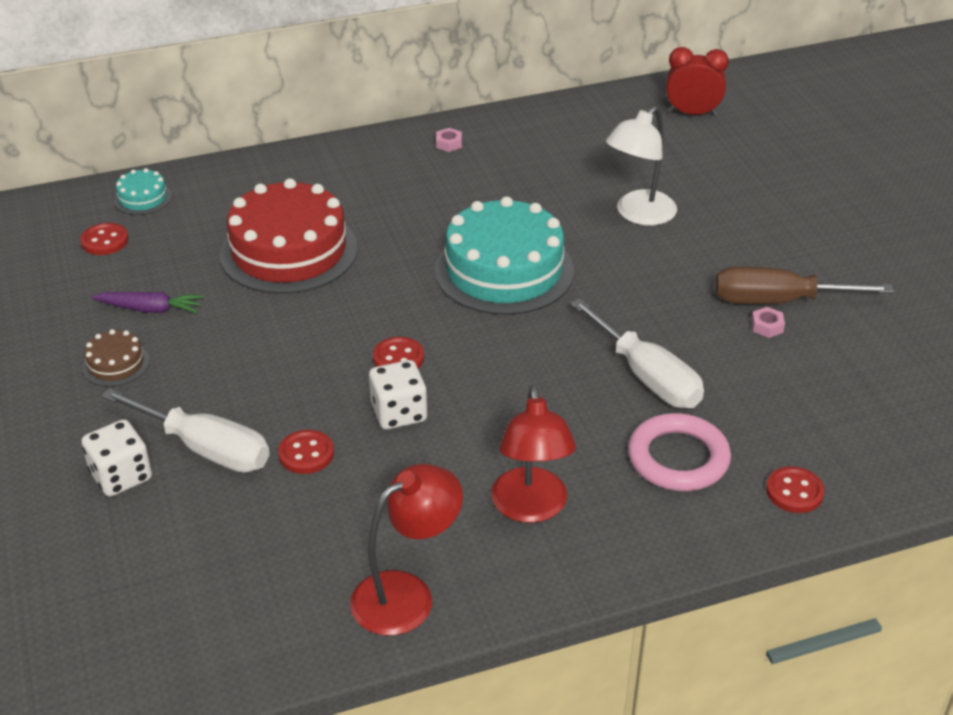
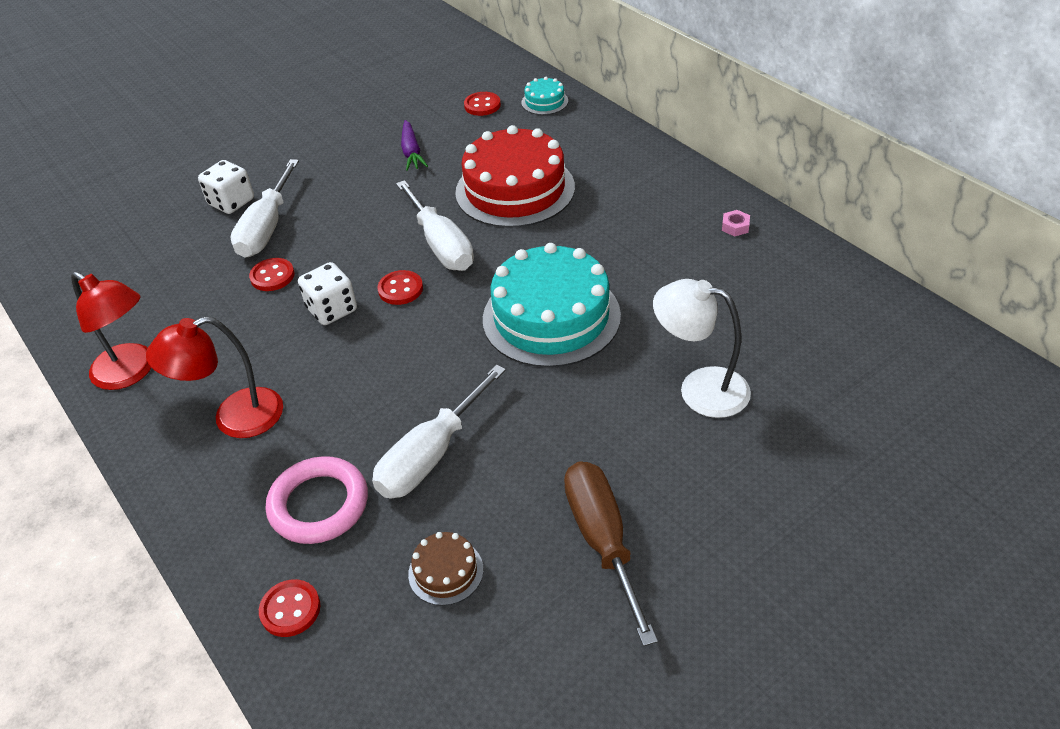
camera: 75 degrees right, 5 degrees up
(116, 364) = (345, 159): brown cake -> brown cake (446, 571)
(344, 317) = (441, 245): none -> white screwdriver
(692, 113) = (941, 388): red clock -> none
(767, 326) = (552, 538): pink nut -> none

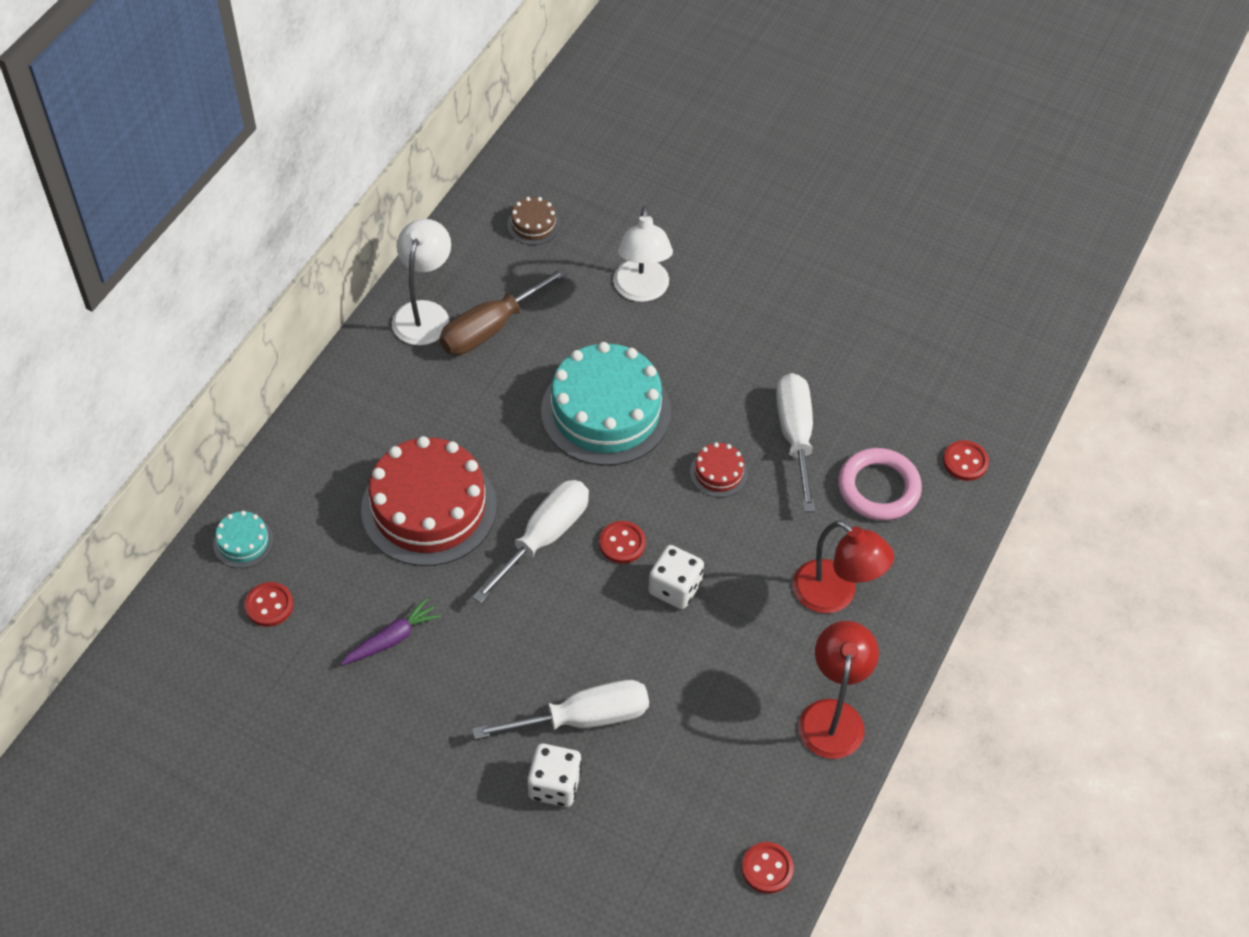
camera: 120 degrees left, 10 degrees up
(272, 276) = (654, 668): red button -> red button (767, 868)
(428, 377) = (718, 473): none -> red cake
(431, 455) = (795, 436): white screwdriver -> white screwdriver turned 105 degrees counterclockwise
(446, 571) = (884, 386): brown cake -> brown cake (533, 225)
(602, 540) = (810, 309): brown screwdriver -> brown screwdriver (490, 328)
(735, 227) = (424, 313): pink nut -> white lamp

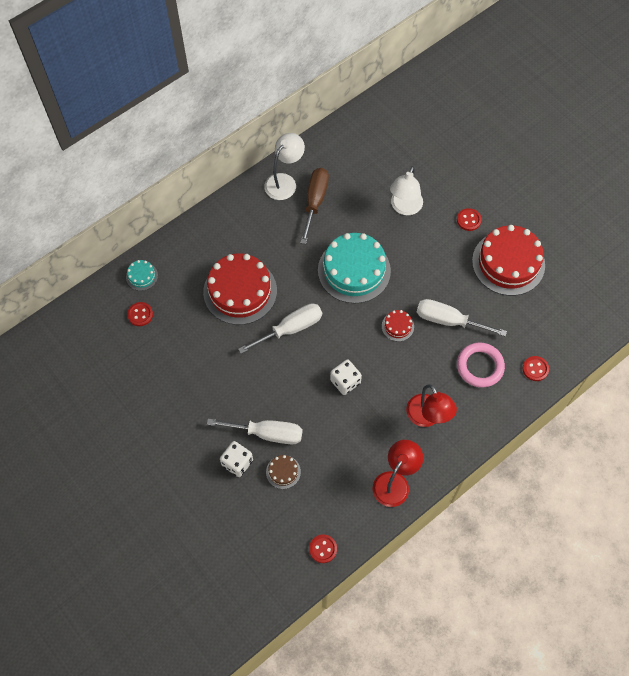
camera: 25 degrees right, 10 degrees up
(392, 639) = (192, 355): purple carrot -> none
(490, 328) = (315, 202): brown screwdriver -> brown screwdriver turned 120 degrees clockwise
(533, 225) = (364, 150): brown cake -> brown cake (283, 472)
(622, 543) = (329, 347): red button -> red button (468, 220)
(795, 436) = (448, 320): white screwdriver -> white screwdriver turned 90 degrees counterclockwise
(845, 319) = (508, 263): none -> red cake

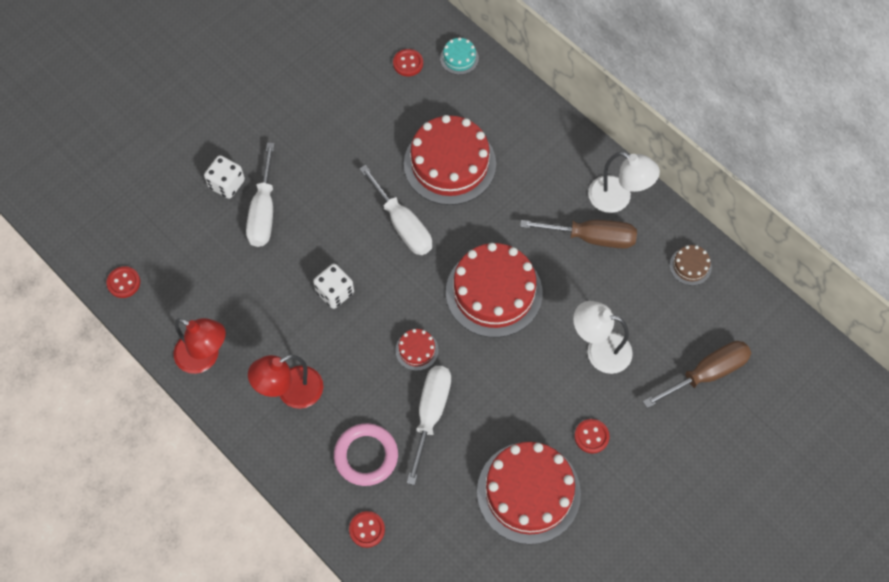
camera: 85 degrees right, 0 degrees up
(283, 472) = (216, 233): brown cake -> brown cake (690, 266)
(354, 270) = (494, 292): turquoise cake -> red cake
(425, 146) = (707, 373): none -> brown screwdriver

